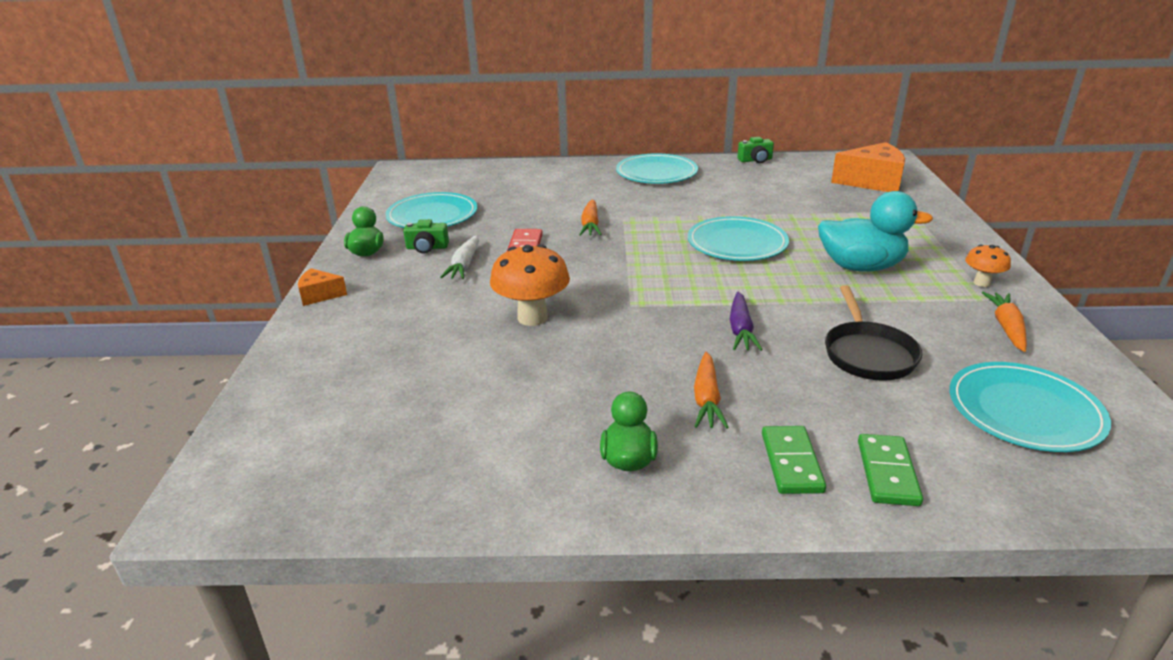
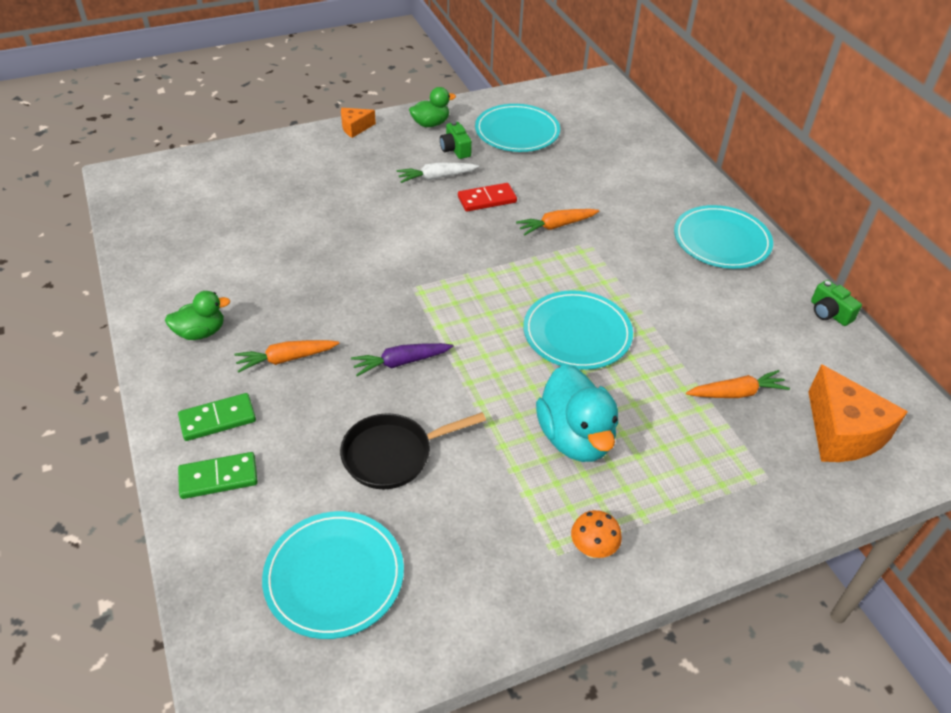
camera: 65 degrees right, 15 degrees up
(319, 295) = (355, 128): orange cheese -> orange cheese turned 90 degrees counterclockwise
(532, 317) = (368, 238): orange mushroom -> none
(1006, 327) = (493, 569): orange carrot -> orange carrot (736, 393)

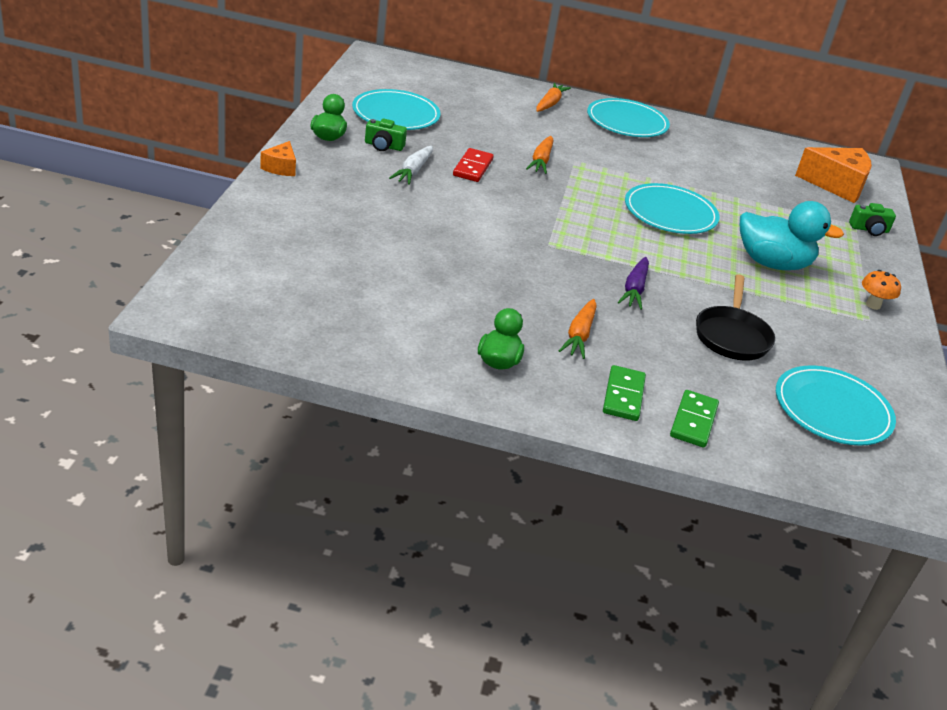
camera: 60 degrees left, 10 degrees down
(736, 393) = (777, 195): orange carrot -> orange carrot (550, 104)
(829, 313) = (733, 132): green camera -> green camera (869, 229)

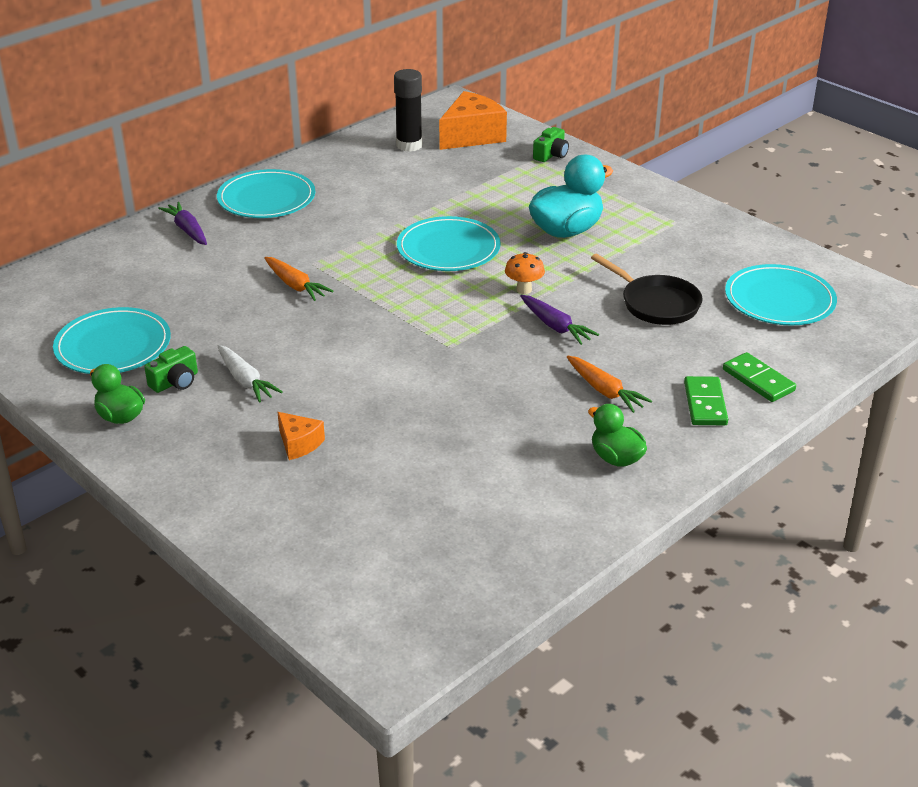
camera: 50 degrees left, 0 degrees up
(281, 168) = (157, 479): orange cheese -> orange cheese (299, 444)
(473, 167) = (272, 336): red domino -> none
(550, 104) = (187, 230): orange carrot -> purple carrot
(623, 396) = (705, 404): green domino -> green domino turned 45 degrees clockwise
(780, 161) = (409, 145): none -> black glue stick
(873, 305) = (657, 209): orange mushroom -> orange mushroom (524, 289)

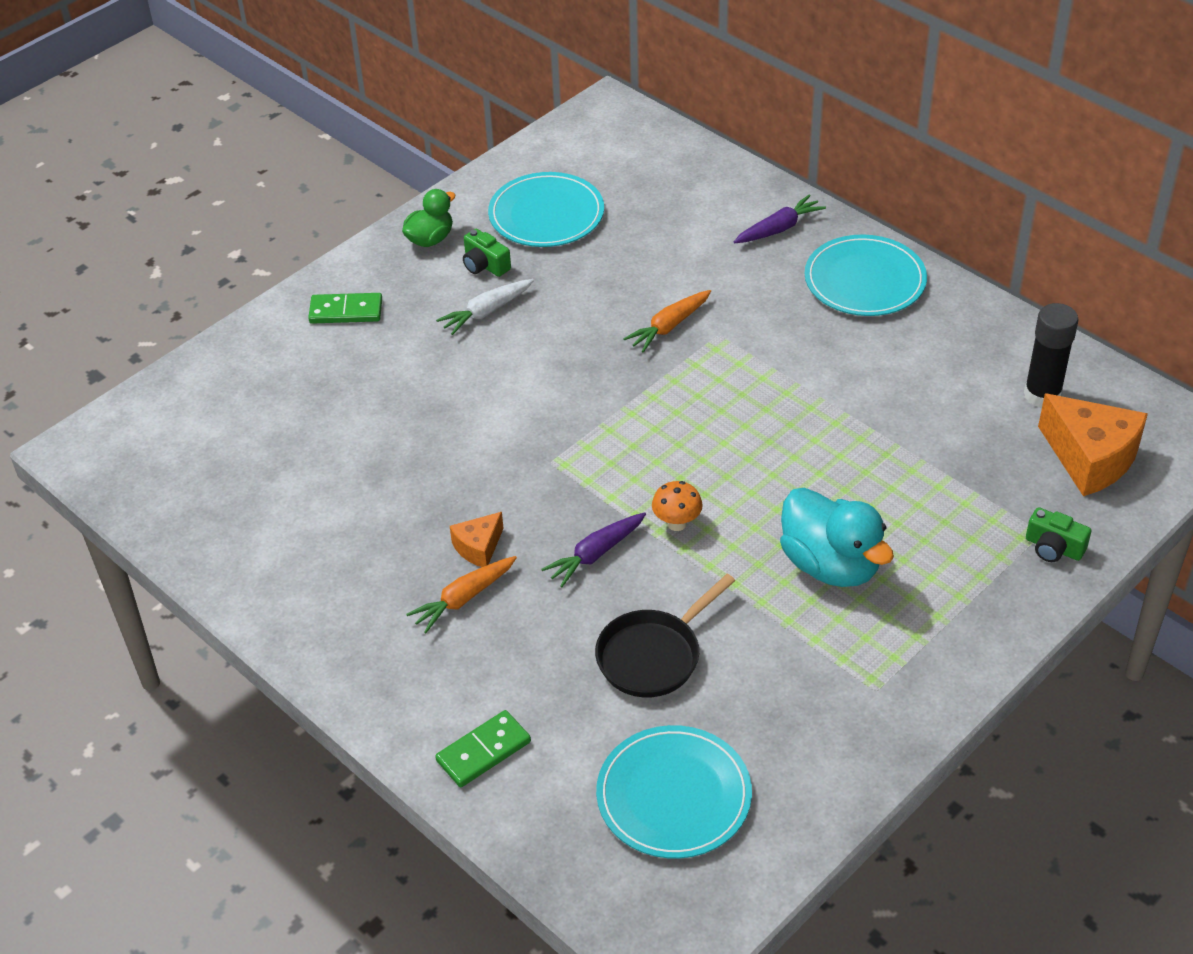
camera: 90 degrees right, 10 degrees up
(299, 444) = (381, 361): orange cheese -> orange cheese (478, 547)
(448, 248) = (767, 449): turquoise plate -> none
(616, 458) = (340, 606): green duck -> none
(705, 404) = (436, 693): green domino -> green domino (346, 311)

